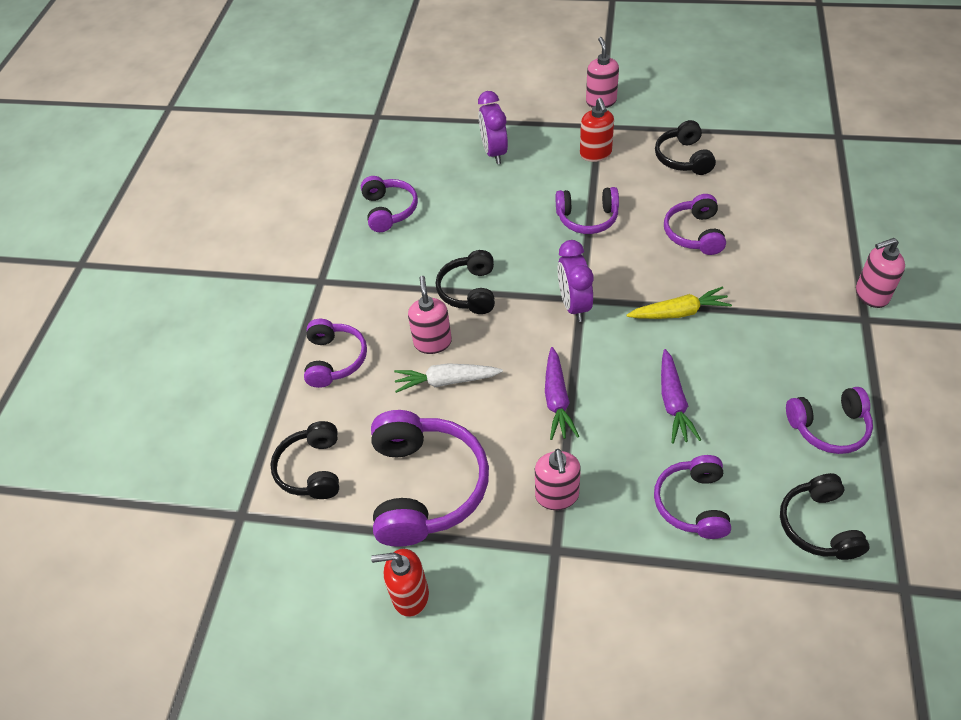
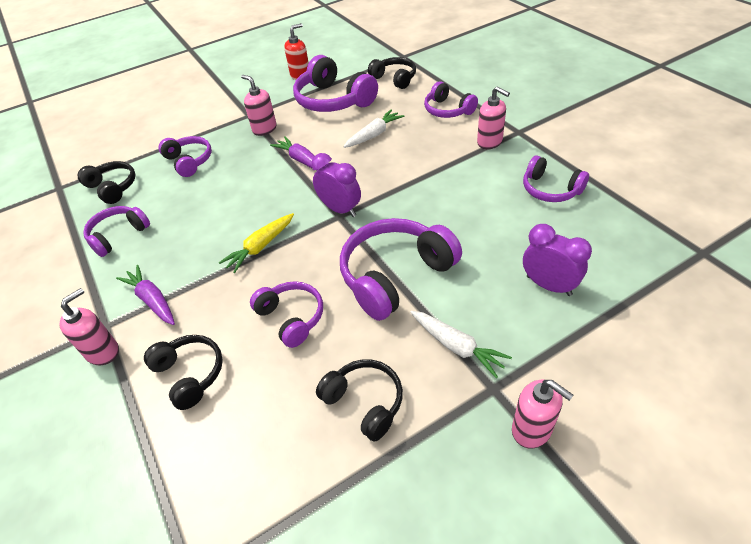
camera: 140 degrees right, 5 degrees down
(432, 342) = (405, 144): pink soap dispenser -> pink soap dispenser (490, 142)
(469, 291) = (420, 178): black headphones -> black headphones (190, 374)
(587, 218) = (395, 275): purple headphones -> purple headphones, size x1.68
(595, 154) = (457, 346): red soap dispenser -> white carrot
(673, 403) = (228, 195): purple carrot -> purple carrot (152, 300)

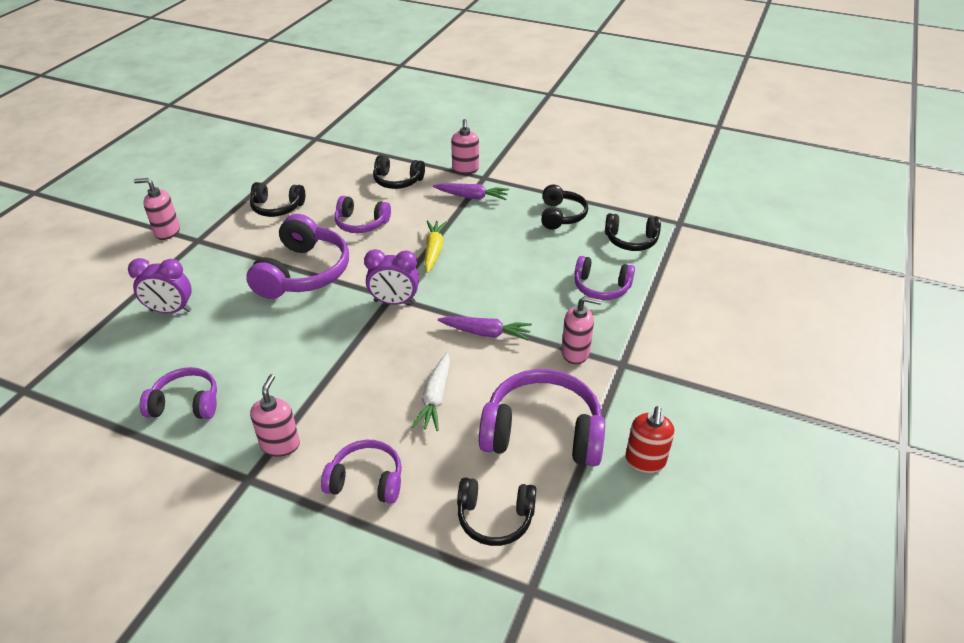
camera: 140 degrees right, 5 degrees down
(118, 235) = (561, 215): purple headphones -> black headphones
(457, 346) = (231, 250): white carrot -> none
(490, 142) = (280, 444): pink soap dispenser -> pink soap dispenser turned 90 degrees clockwise

